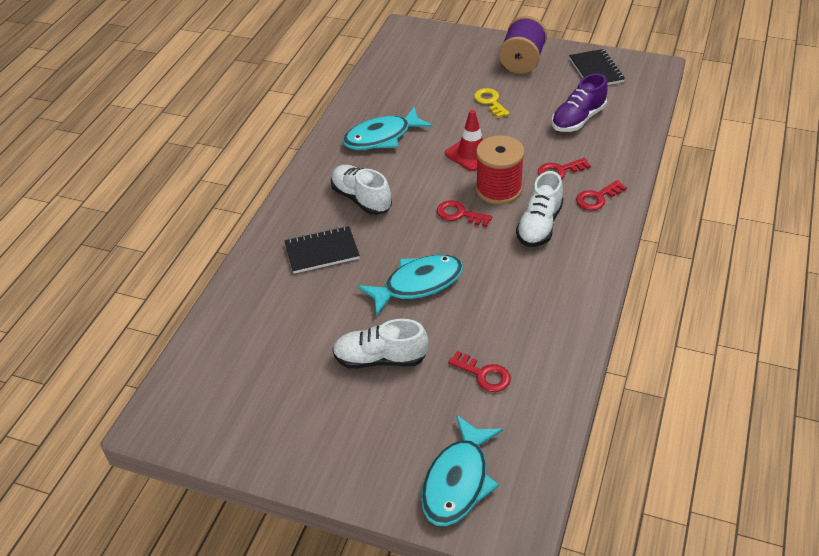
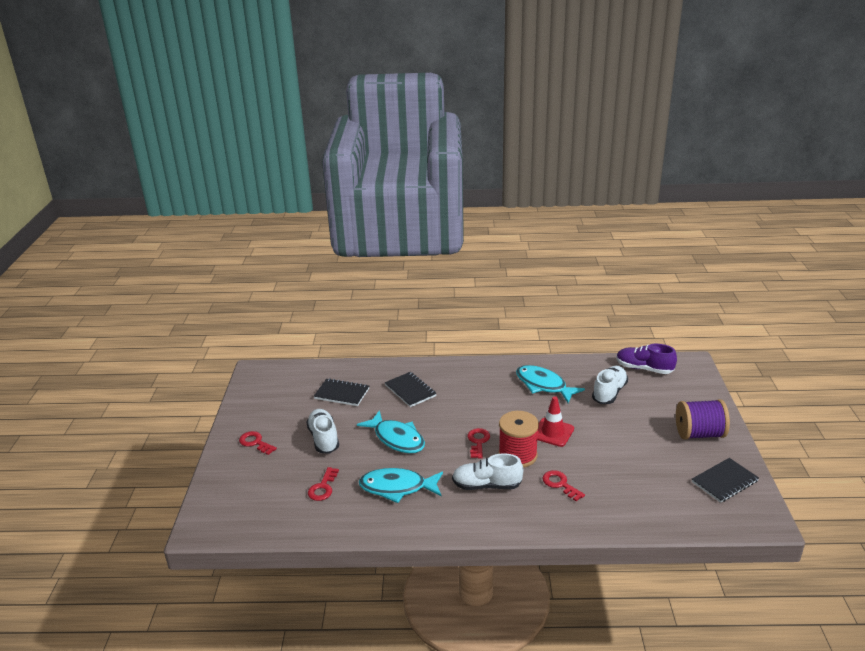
camera: 70 degrees right, 15 degrees down
(285, 323) = (342, 394): none -> black notebook
(361, 199) = (470, 393): white shoe -> white shoe (609, 392)
(458, 481) = (233, 494): turquoise fish -> turquoise fish (397, 488)
(490, 101) = (627, 428): yellow key -> none
(578, 119) = (639, 483): purple shoe -> purple shoe (644, 369)
(597, 198) = (538, 513): red key -> red key (255, 442)

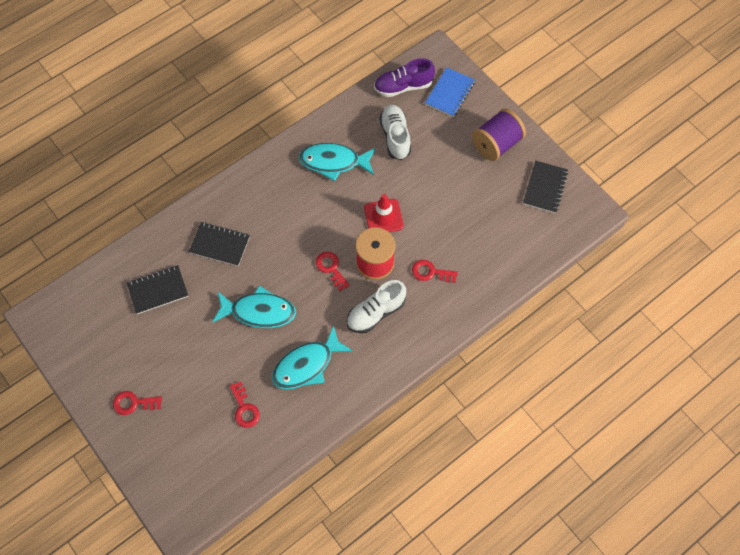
camera: 40 degrees left, 35 degrees up
(324, 439) = (193, 355): white shoe -> none
(682, 388) = (449, 93): none -> blue notebook

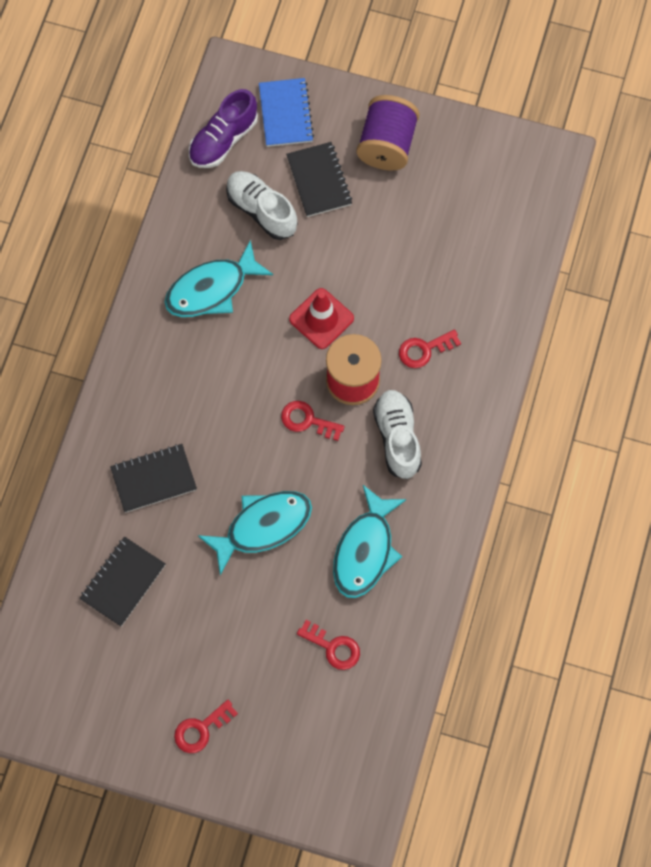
camera: 35 degrees left, 5 degrees up
(376, 312) = (397, 438): white shoe -> white shoe turned 150 degrees clockwise
(545, 188) = (480, 164): black notebook -> black notebook (319, 181)

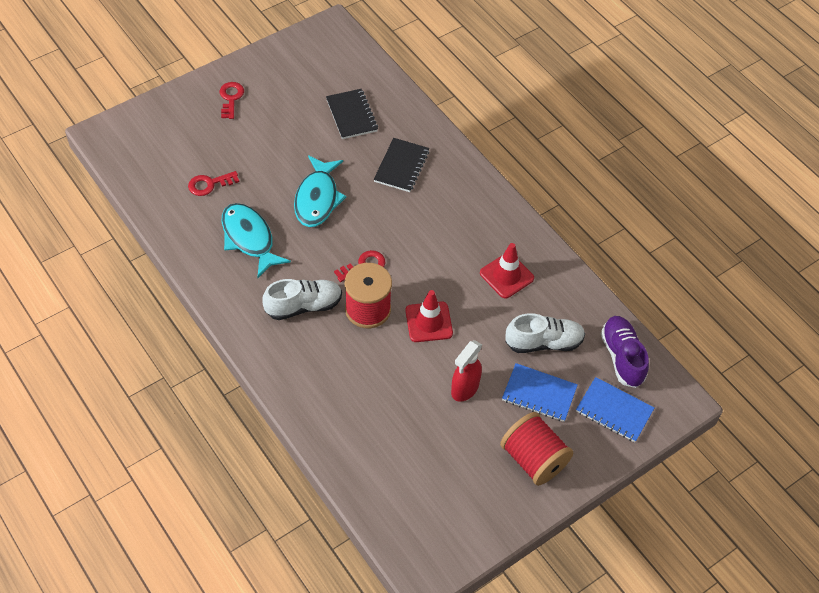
camera: 125 degrees right, 15 degrees down
(212, 289) = (506, 275): turquoise fish -> red traffic cone
(319, 181) = (539, 394): black notebook -> blue notebook
(365, 241) = (464, 389): none -> red spray bottle
(387, 145) = (533, 459): purple spool -> red spool
(397, 438) = (303, 306): white shoe -> white shoe turned 45 degrees counterclockwise
(424, 350) = (350, 366): red key -> none

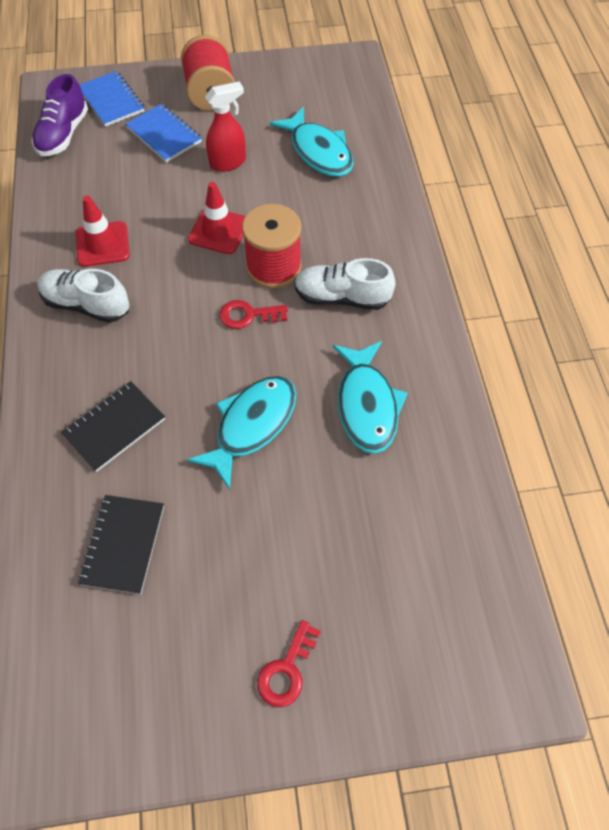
camera: 150 degrees left, 5 degrees up
(209, 184) = (386, 511): red key -> none
(394, 434) = (318, 152): none -> turquoise fish
(543, 342) = (122, 171): white shoe -> white shoe (87, 305)

